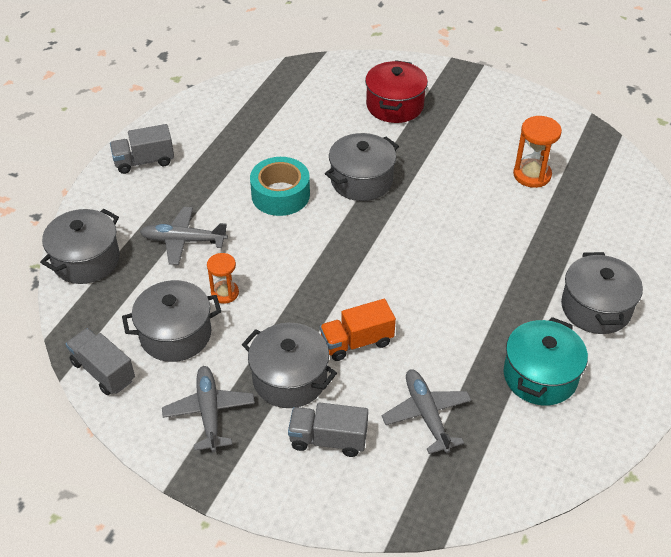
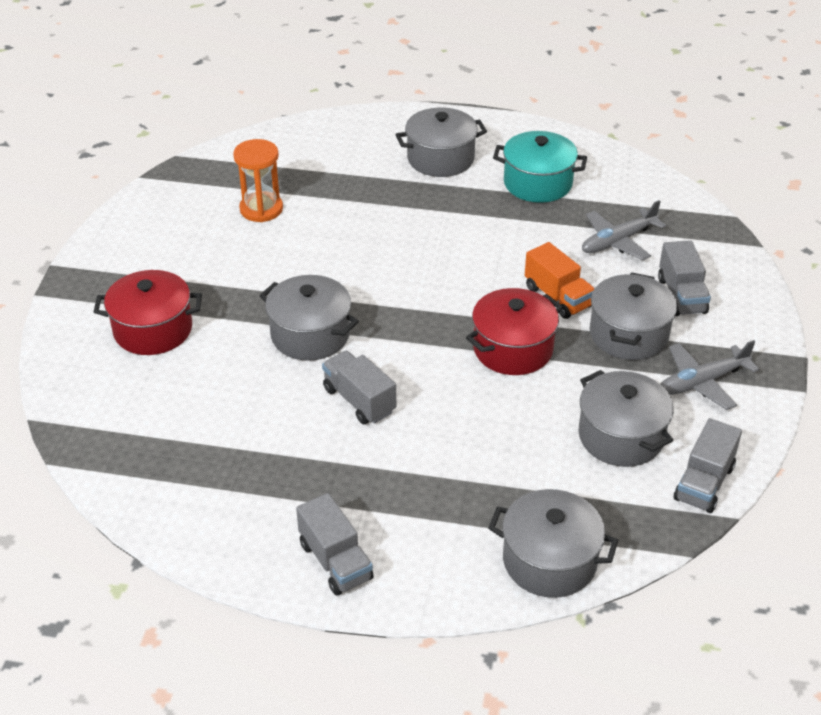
camera: 105 degrees left, 5 degrees down
(184, 241) = (474, 471): grey plane -> none
(225, 293) = (541, 411): orange hourglass -> none
(280, 195) = (359, 400): turquoise tape -> grey truck
(301, 293) = (513, 349): none -> red pot

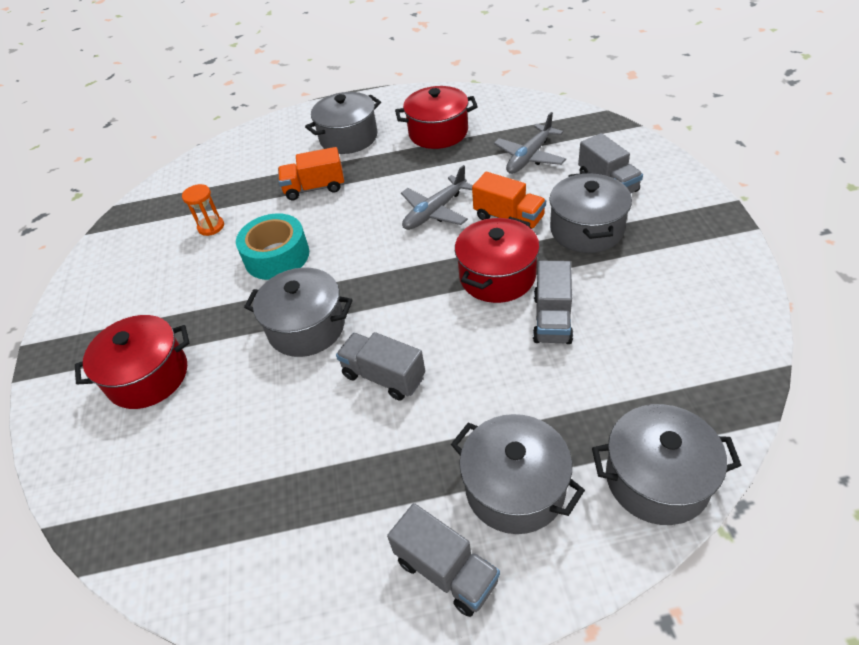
camera: 15 degrees left, 5 degrees up
(261, 209) = (211, 227): orange hourglass -> orange hourglass, size x0.66
(312, 259) = (277, 256): none -> turquoise tape
(380, 202) = (314, 188): none -> orange truck
(537, 183) = (438, 132): turquoise pot -> red pot
(621, 436) = (639, 323): grey pot -> grey pot (515, 488)
(702, 382) = (673, 249): grey plane -> grey plane (435, 211)
(704, 483) = (739, 341): grey truck -> grey truck (552, 319)

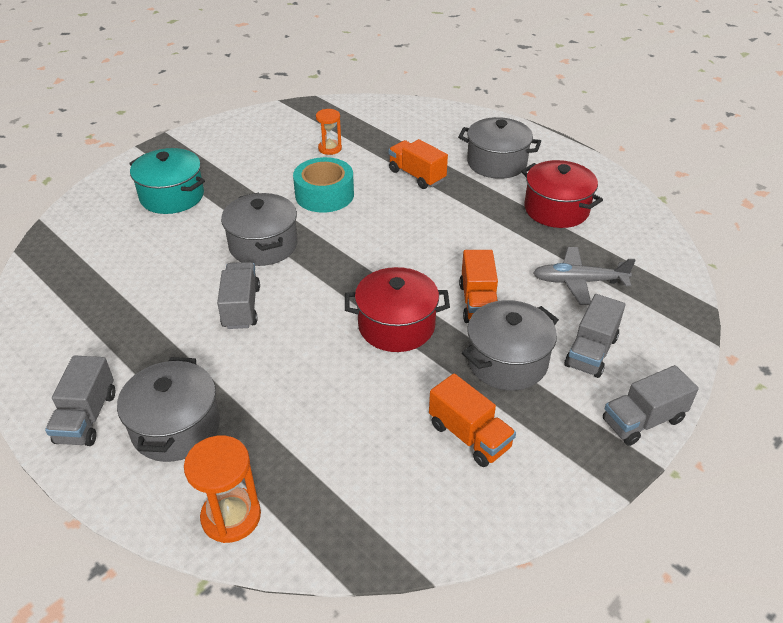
camera: 50 degrees right, 5 degrees down
(148, 376) = (172, 196): red pot -> turquoise pot
(435, 211) = (447, 254): grey plane -> none
(552, 319) = (370, 381): grey truck -> grey truck (643, 420)
(652, 283) = (469, 436): none -> orange truck
(657, 479) = (231, 516): grey pot -> orange hourglass

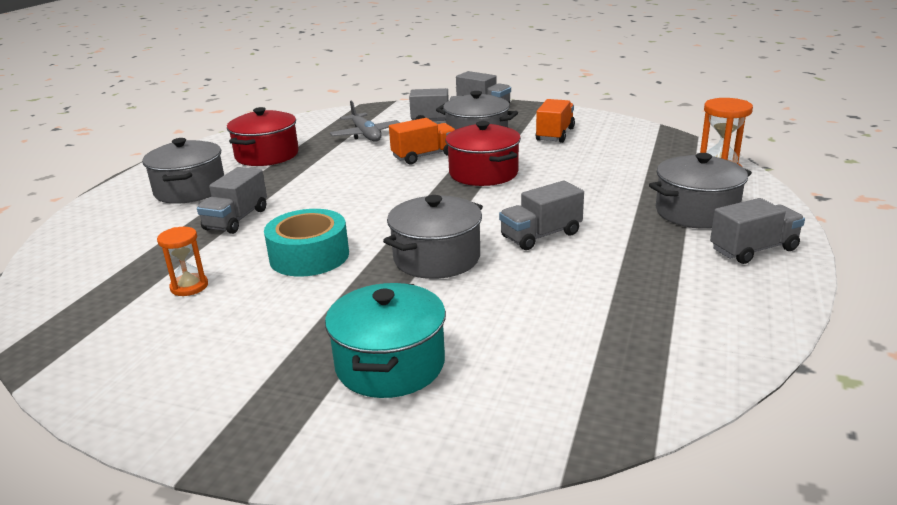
camera: 115 degrees left, 15 degrees down
(417, 175) = (236, 219): orange truck -> grey truck

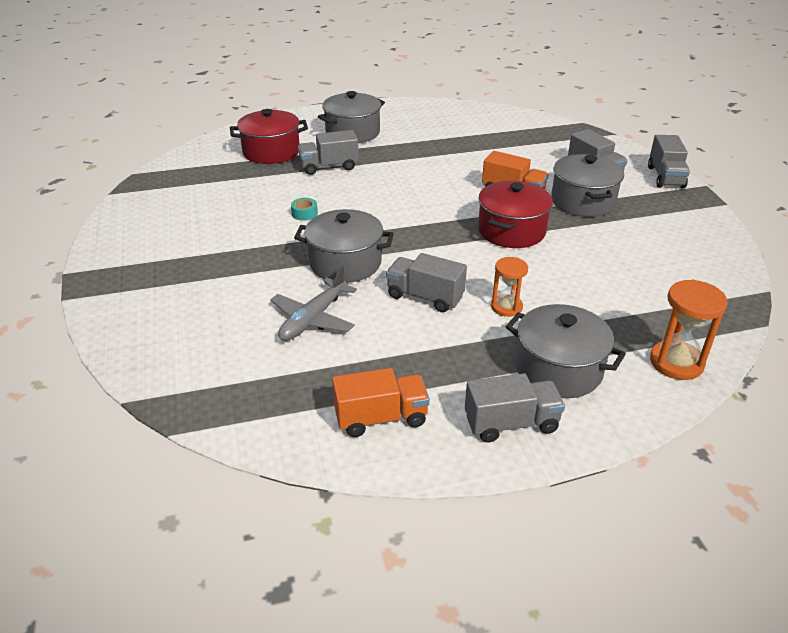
camera: 55 degrees right, 10 degrees up
(189, 287) = (235, 191): orange hourglass -> orange hourglass (506, 307)
(267, 155) = (435, 132): red pot -> red pot (271, 152)
(309, 256) = (304, 213): turquoise tape -> turquoise tape, size x0.43
(365, 135) = (522, 151): grey plane -> grey plane (313, 319)
(390, 364) = (200, 296): turquoise pot -> none
(555, 134) = (646, 237): orange truck -> orange truck (381, 418)
(753, 249) = (511, 423): grey truck -> grey truck turned 45 degrees counterclockwise

